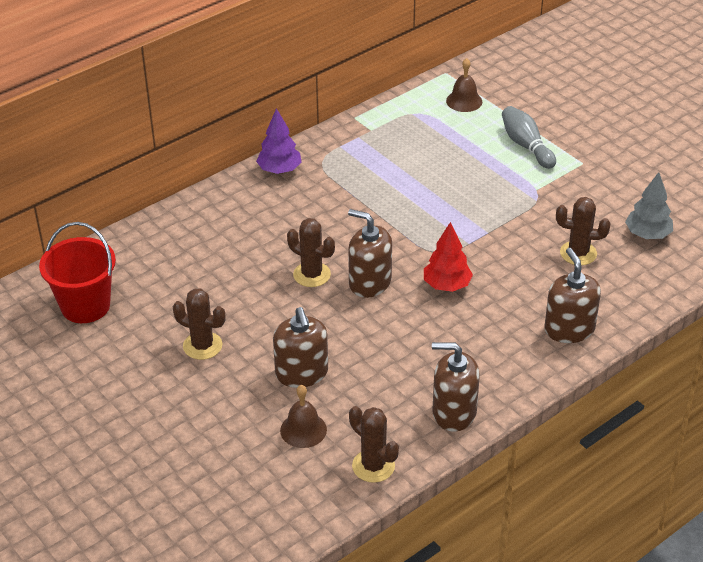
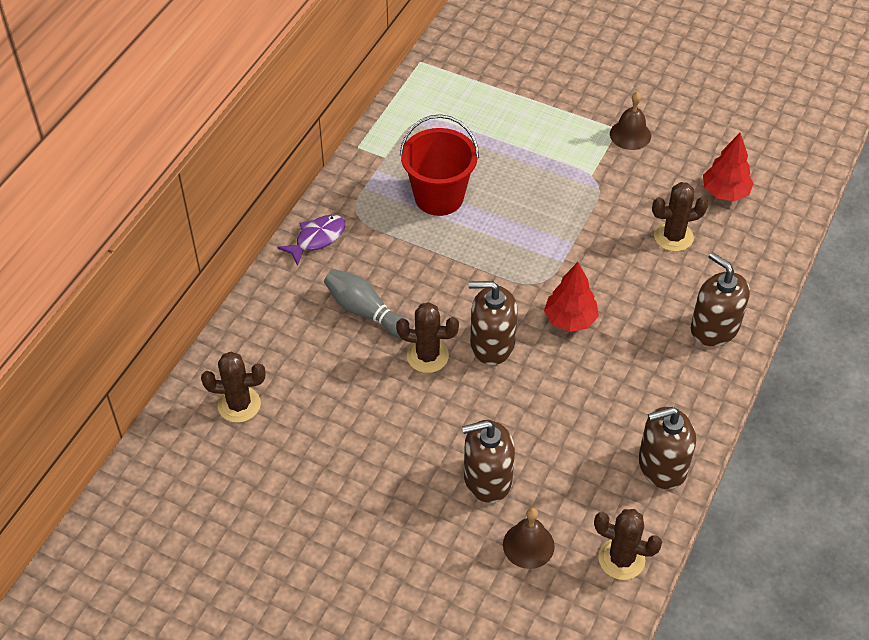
camera: 25 degrees left, 10 degrees up
(85, 306) = (207, 484): red bucket -> red bucket (439, 197)
(202, 346) = (365, 485): brown cactus -> brown cactus (239, 405)
(279, 170) = (317, 239): purple tree -> purple fish
(301, 373) = (487, 479): brown soap dispenser -> brown soap dispenser turned 120 degrees clockwise
(464, 101) = (459, 91): brown bell -> brown bell (630, 135)
(526, 146) = (552, 126): grey bowling pin -> grey bowling pin (365, 311)
(647, 235) = (725, 192): grey tree -> red tree

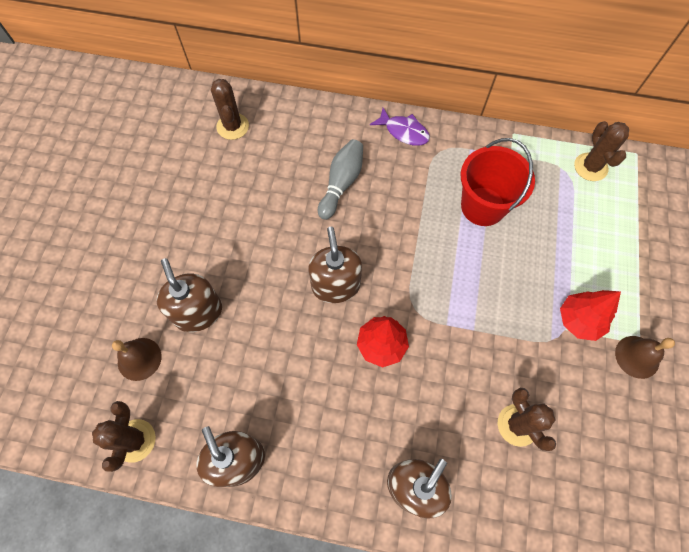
camera: 75 degrees right, 15 degrees up
(427, 356) = (309, 239): brown cactus -> brown cactus (590, 167)
(725, 192) = (601, 471): red tree -> red tree (579, 320)

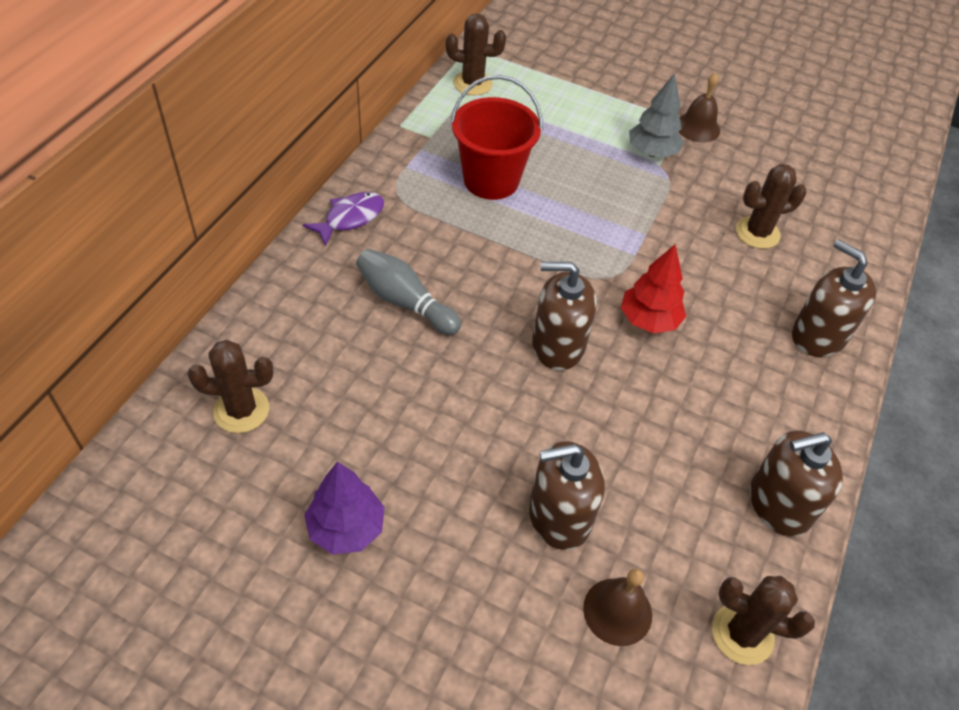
camera: 80 degrees left, 15 degrees down
(168, 200) = (346, 528): none -> purple tree
(579, 320) = (652, 152): red tree -> grey tree

